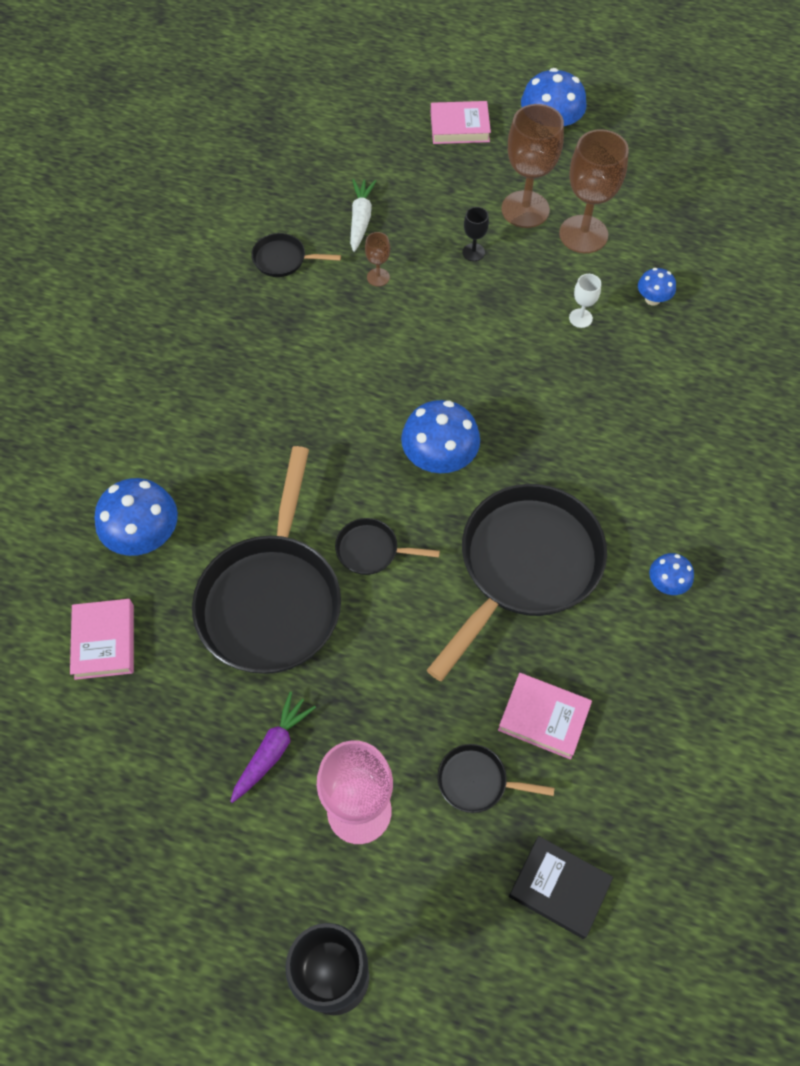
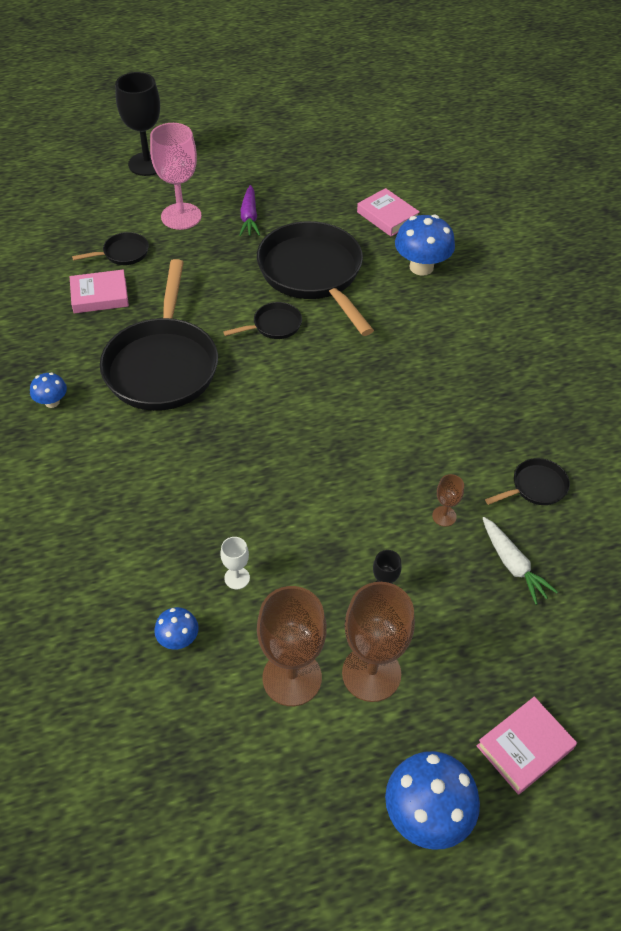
camera: 145 degrees right, 10 degrees down
(439, 459) = (273, 400): blue mushroom -> none
(559, 888) = (49, 234): black book -> none

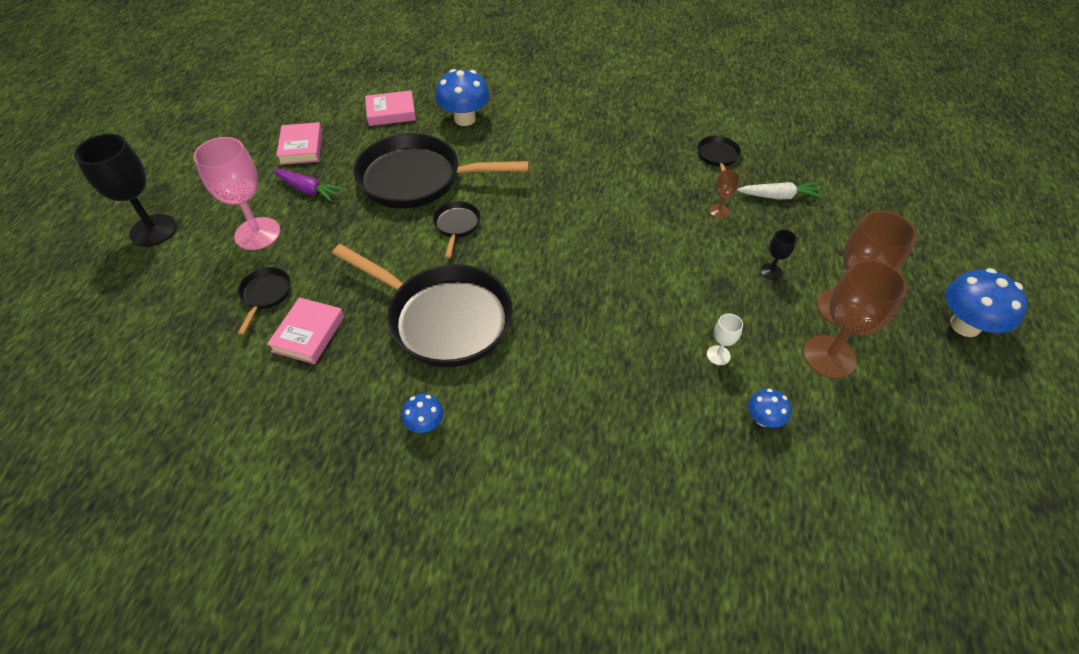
camera: 60 degrees left, 0 degrees up
(524, 747) = (926, 254): pink book -> pink book (301, 147)

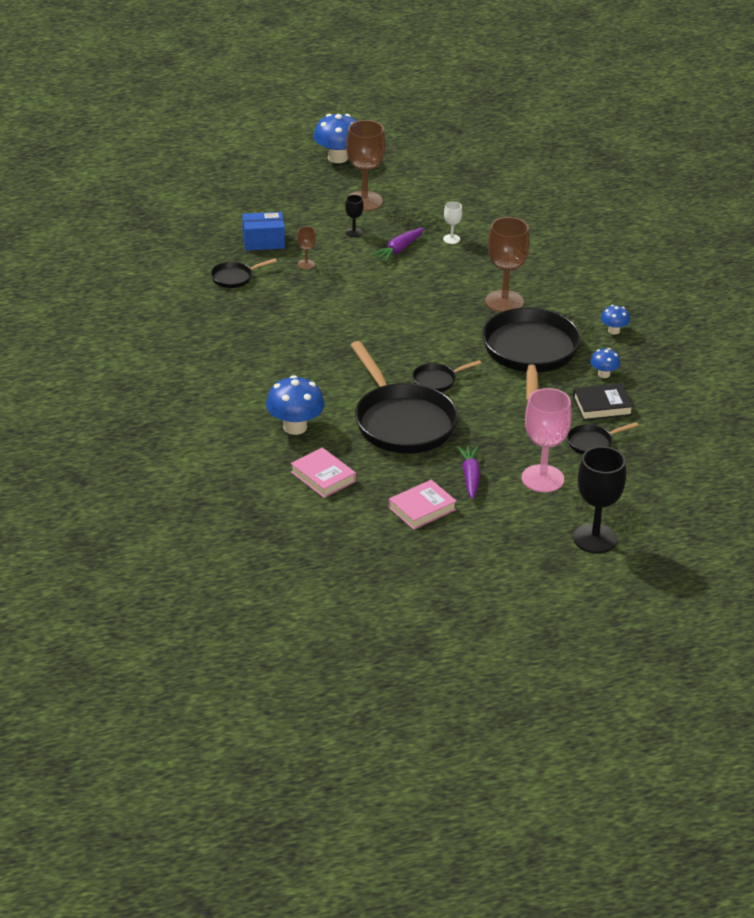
camera: 120 degrees left, 15 degrees down
(308, 334) = (602, 406): pink book -> black book
(715, 295) = (399, 249): none -> purple carrot
(763, 419) = (485, 216): blue mushroom -> blue mushroom (604, 374)
(778, 196) = (263, 241): white carrot -> blue box
(829, 357) = (413, 200): brown goblet -> brown goblet (504, 302)

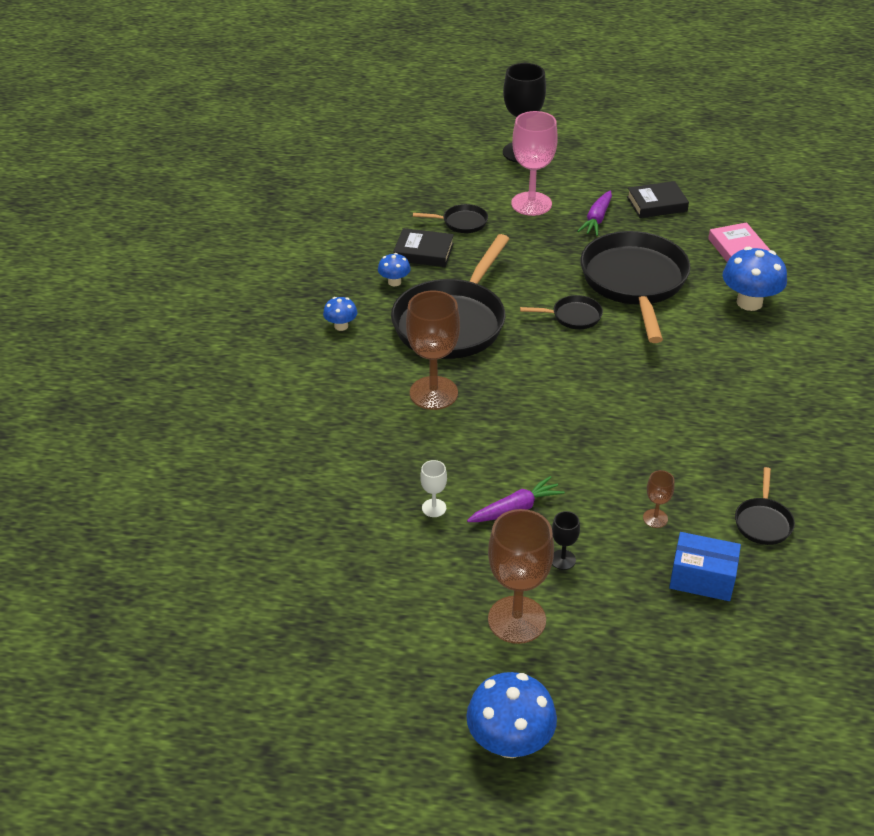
camera: 155 degrees left, 5 degrees up
(234, 277) = (763, 522): black pan -> black pan turned 105 degrees clockwise
(422, 509) = (656, 204): pink book -> black book

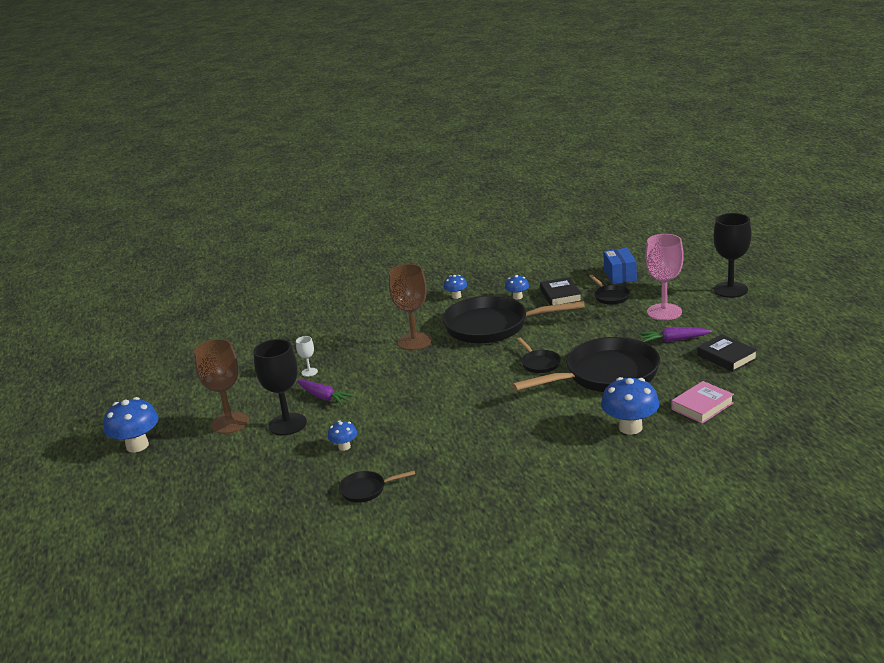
camera: 70 degrees right, 15 degrees down
(563, 560) = (287, 424): black goblet -> black goblet, size x2.17
(655, 518) = (344, 447): brown goblet -> blue mushroom
(702, 578) = (296, 478): blue box -> blue box (620, 275)

